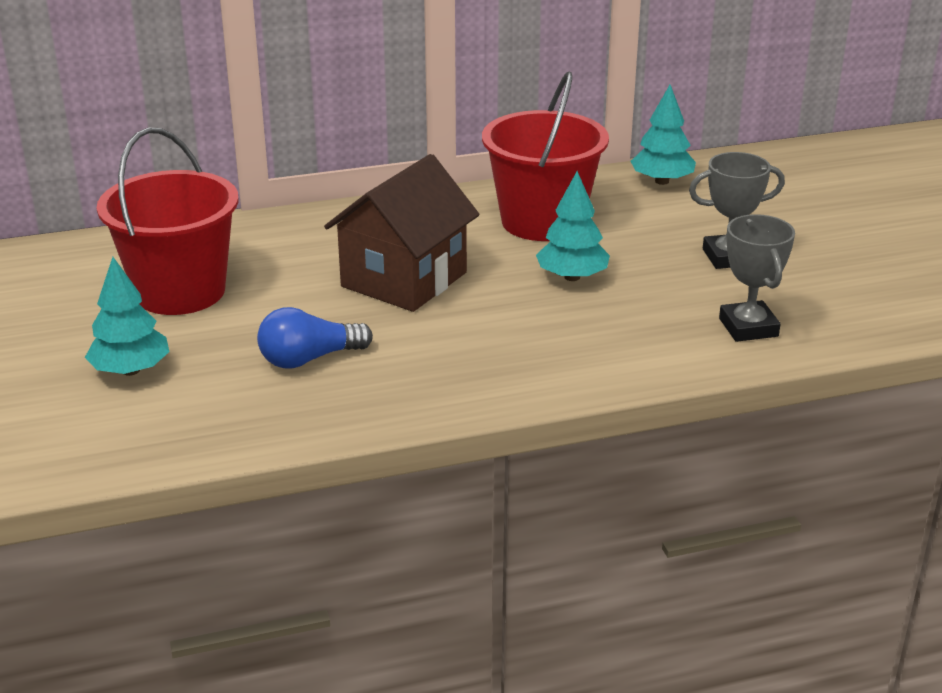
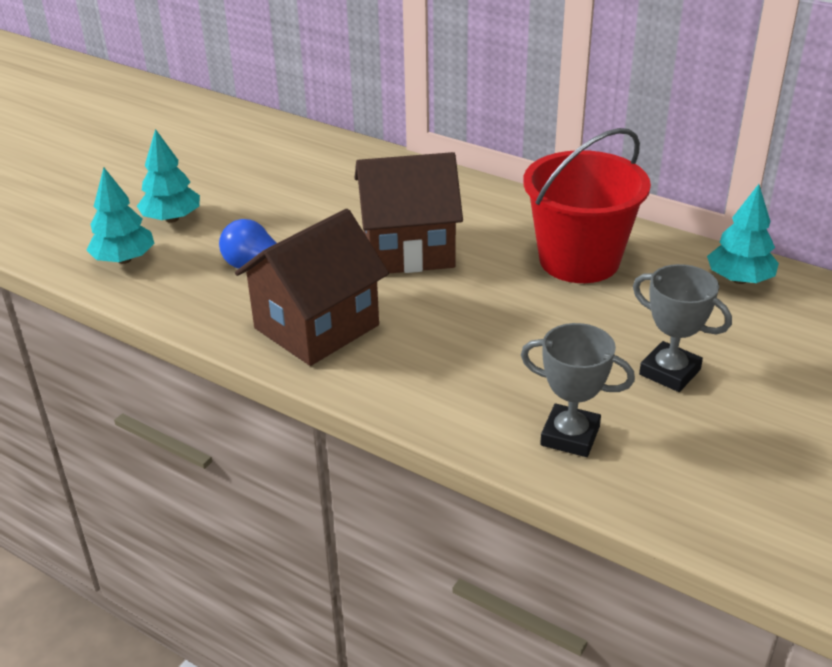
camera: 50 degrees right, 5 degrees up
(180, 291) = (278, 184): red bucket -> none
(447, 370) = (316, 327): none -> brown house
(572, 277) = (518, 314): turquoise tree -> turquoise tree (124, 259)
(748, 327) = (570, 436): grey trophy -> grey trophy turned 75 degrees clockwise

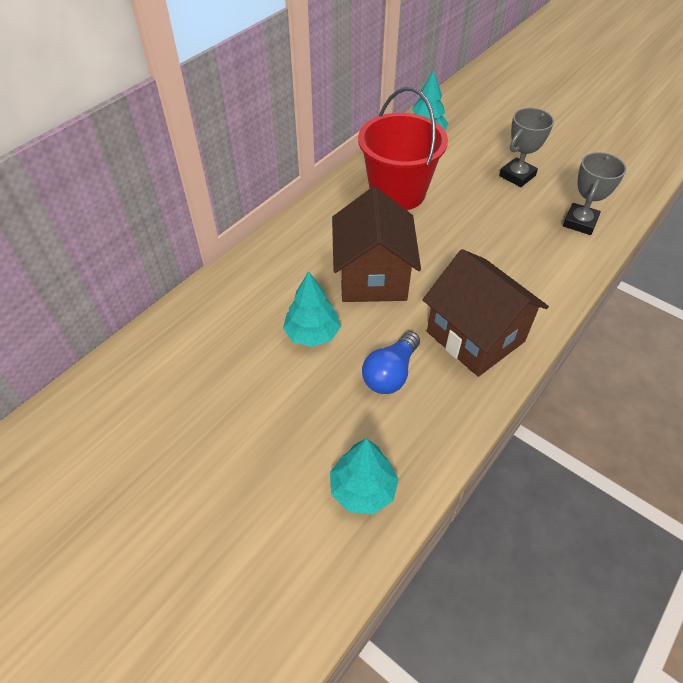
camera: 85 degrees left, 15 degrees up
(172, 219) = (290, 450): turquoise tree -> turquoise tree (312, 333)

